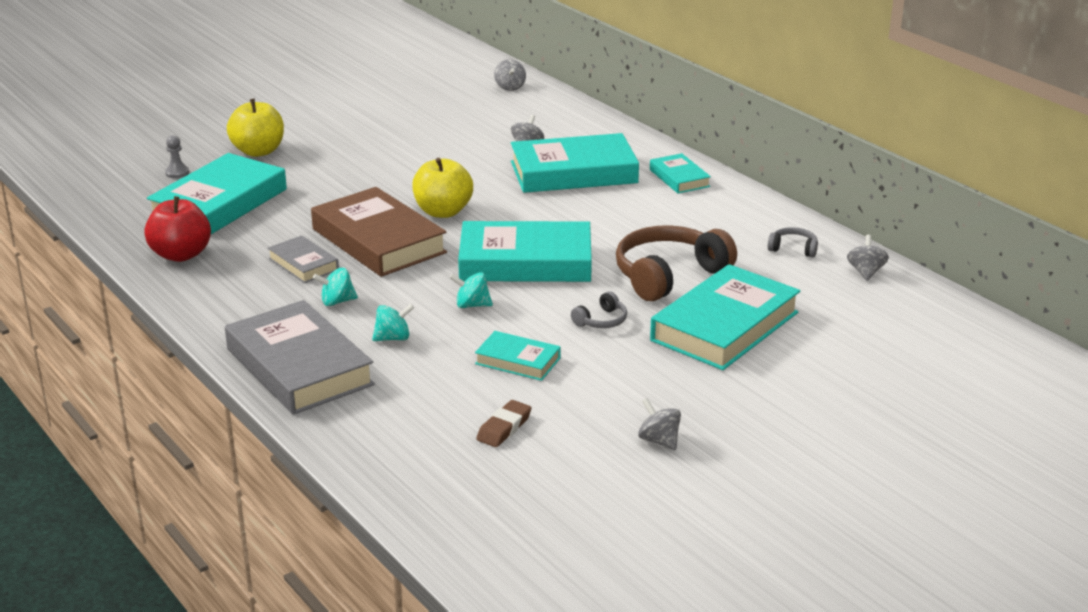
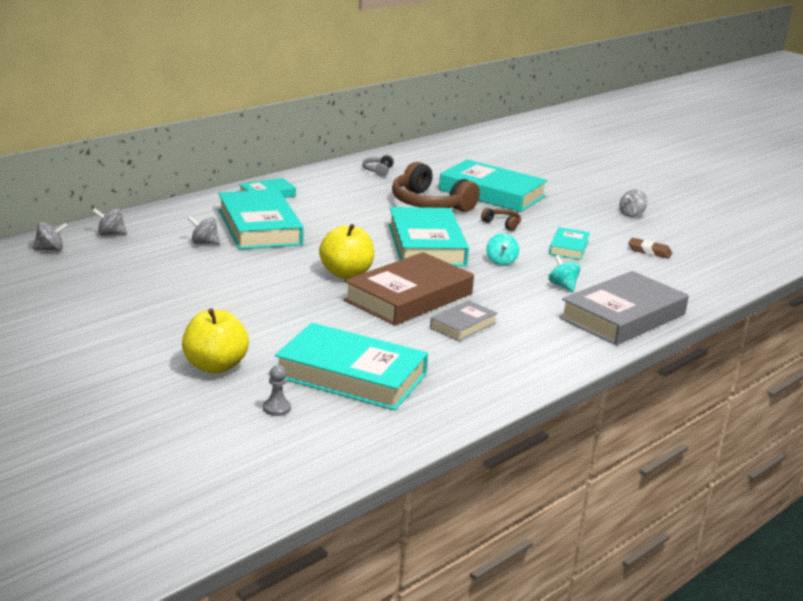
camera: 100 degrees left, 5 degrees down
(181, 255) = (467, 383): red apple -> none
(337, 301) = (520, 308): turquoise spinning top -> none
(601, 321) = (502, 224): grey headphones -> brown headphones
(866, 272) = (404, 156): grey spinning top -> grey spinning top (110, 234)

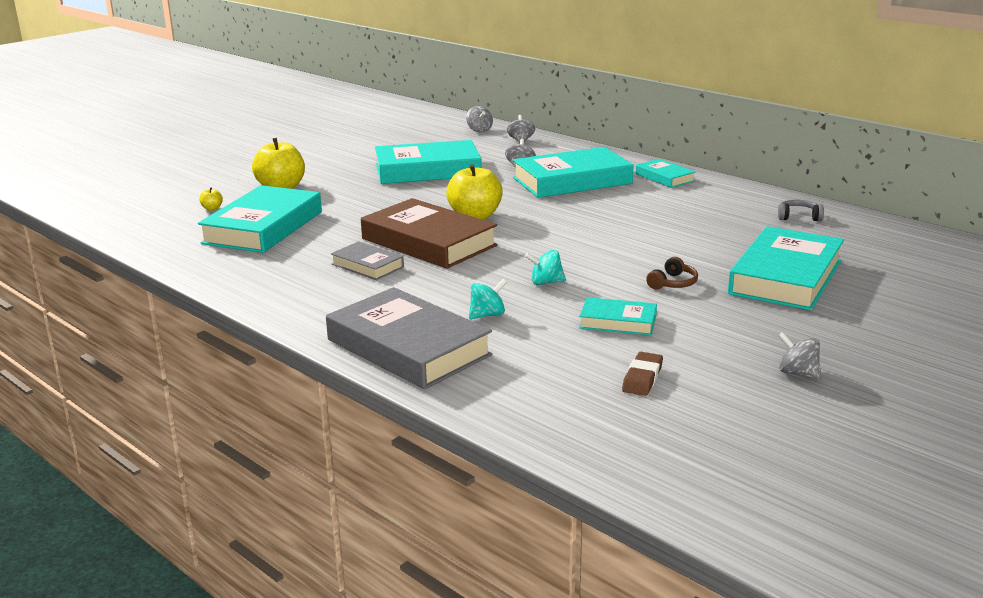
camera: 90 degrees right, 0 degrees up
(276, 408) = (212, 208): grey pawn -> yellow apple
(426, 245) = (573, 246): turquoise book -> turquoise book (427, 170)
(429, 204) = (707, 244): brown headphones -> none

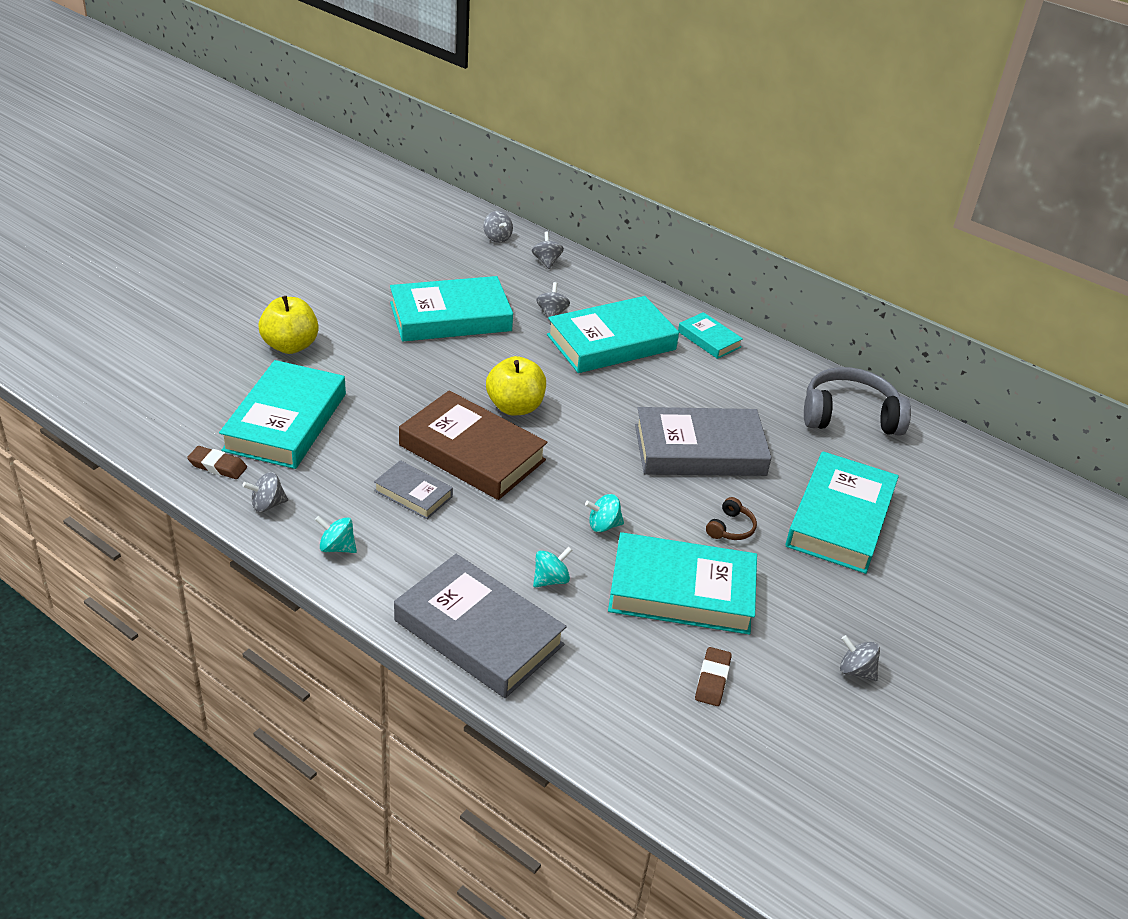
camera: 10 degrees left, 15 degrees up
(194, 252) = (217, 466): none -> brown eraser
(212, 208) = (219, 384): yellow apple -> none
(231, 273) = (267, 505): none -> grey spinning top
(287, 297) = (337, 547): none -> turquoise spinning top
(618, 322) = (681, 591): turquoise book -> turquoise book, size x1.97
(647, 238) = (700, 450): none -> grey book
(798, 217) = (849, 415): grey headphones -> grey headphones, size x2.25

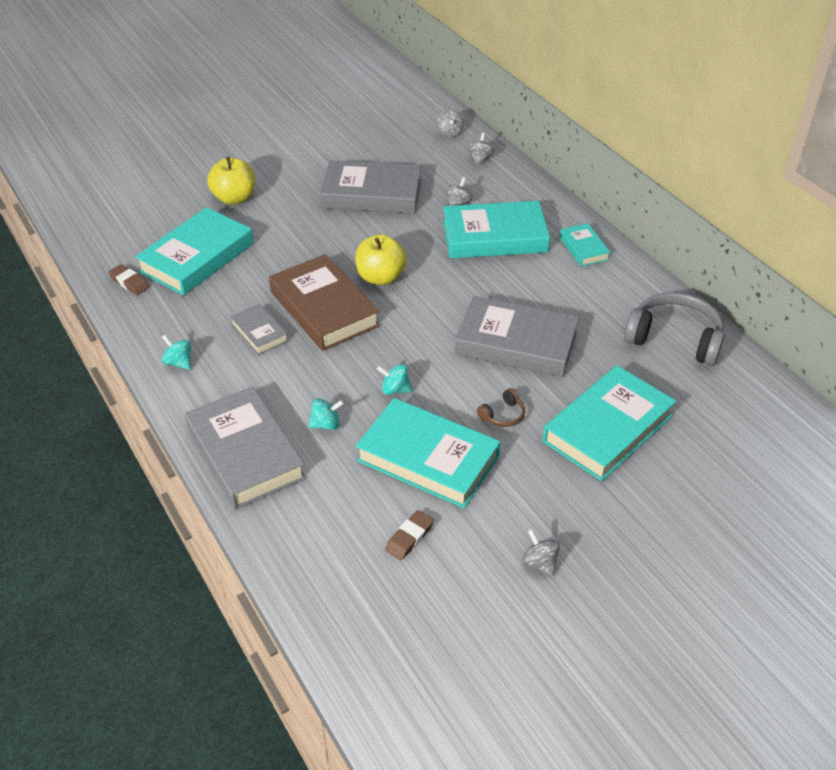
camera: 25 degrees right, 5 degrees up
(267, 505) = (147, 319): grey spinning top -> none
(450, 317) = (372, 194): turquoise book -> grey book

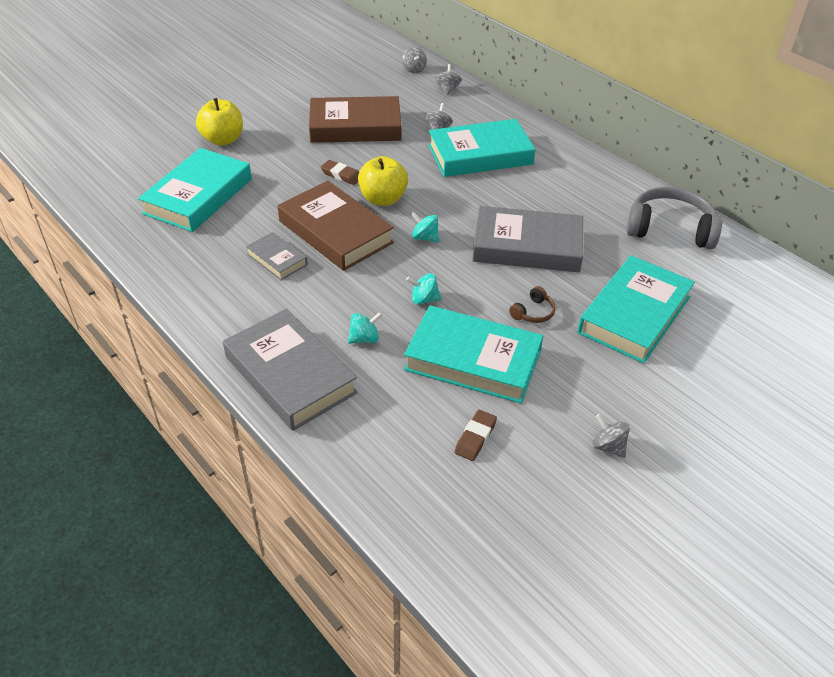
camera: 10 degrees left, 0 degrees up
(129, 282) = (135, 225): brown eraser -> brown eraser (341, 175)
(179, 362) = (202, 295): turquoise spinning top -> turquoise spinning top (425, 237)
(372, 194) = (355, 127): grey book -> brown book
(583, 248) = (564, 158): turquoise book -> none

